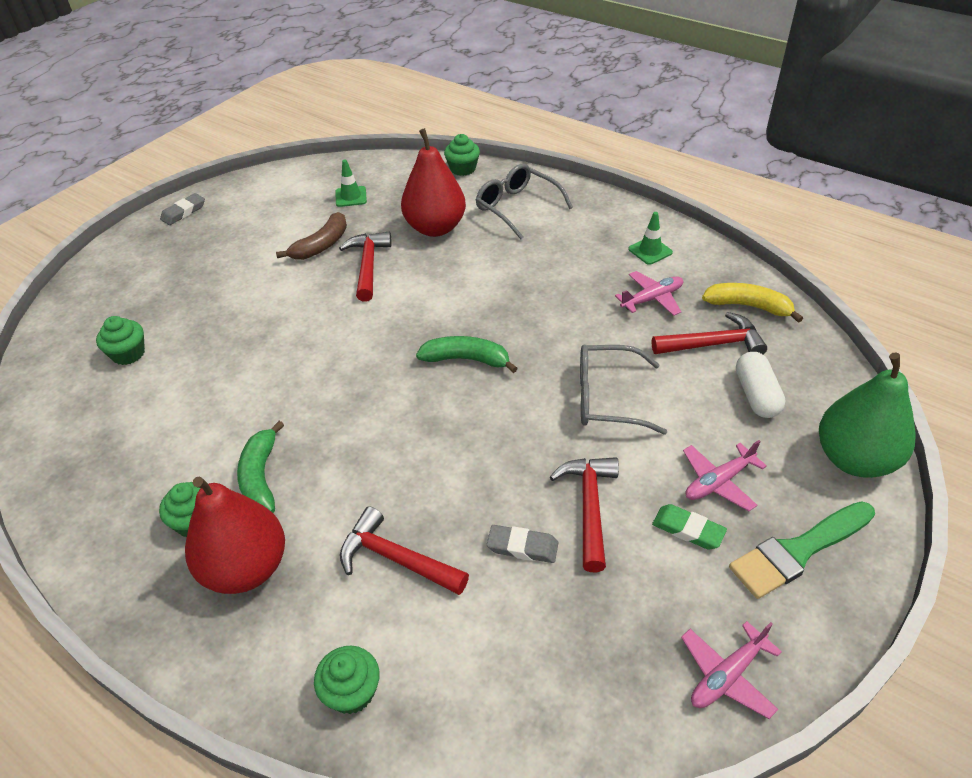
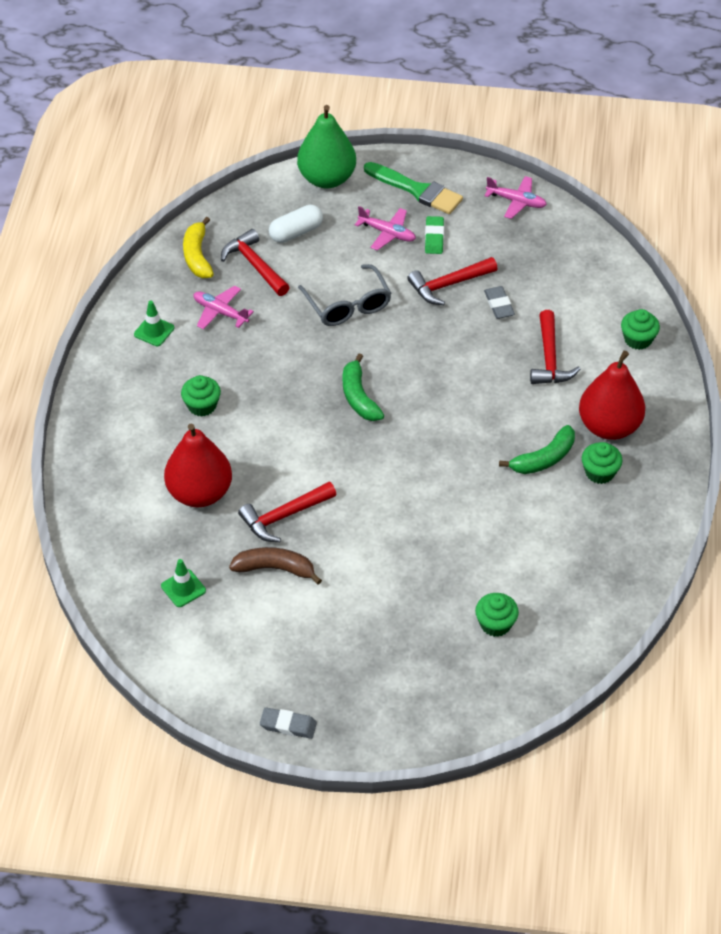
camera: 120 degrees left, 5 degrees up
(463, 169) = (84, 517): green cupcake -> green cupcake (202, 406)
(517, 207) = (133, 445): grey glasses -> none

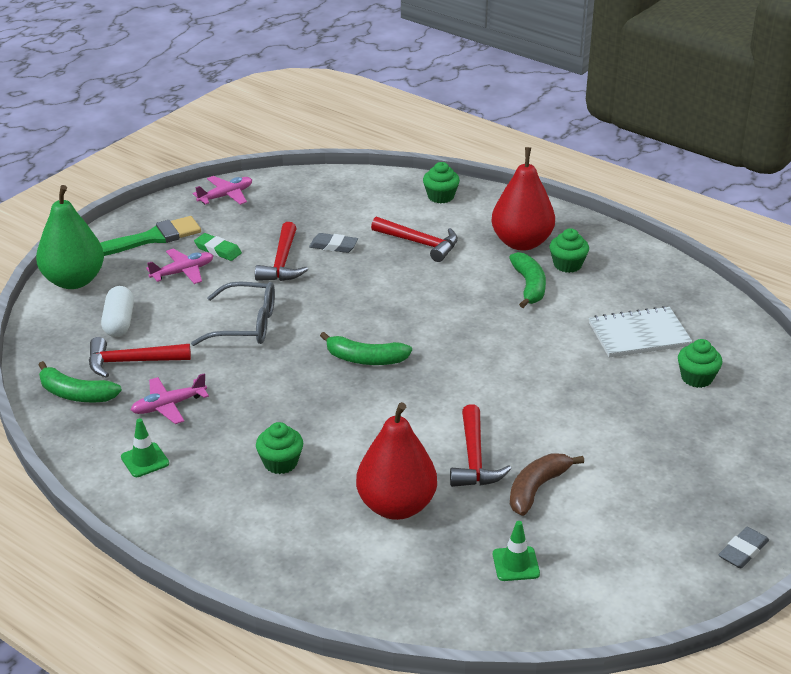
camera: 60 degrees left, 15 degrees down
(197, 256) = (76, 394): yellow banana -> green banana
(529, 562) = (639, 335): none -> white notebook

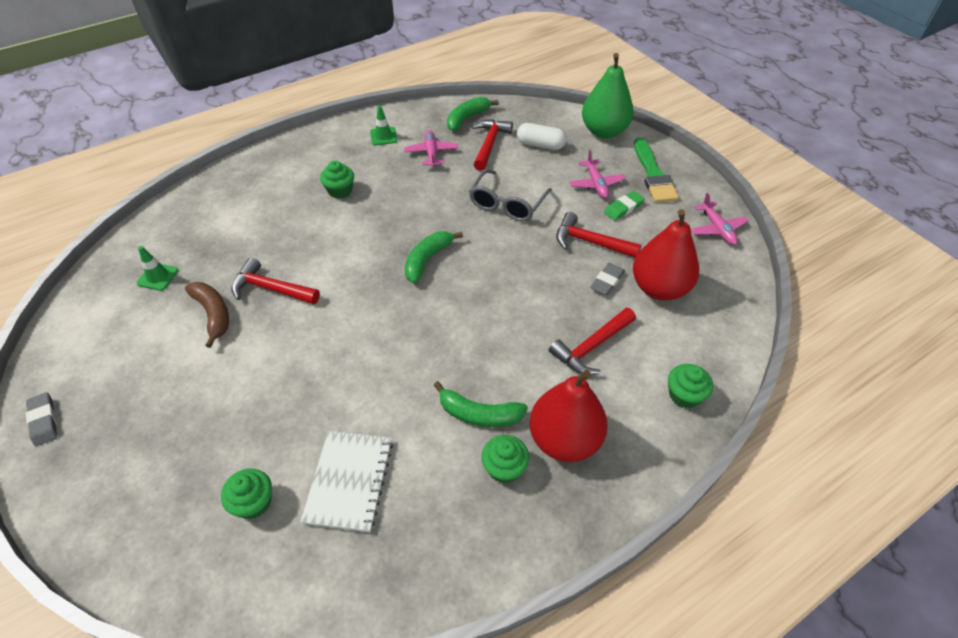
camera: 110 degrees right, 15 degrees up
(396, 506) = (258, 234): red pear -> red pear (659, 288)

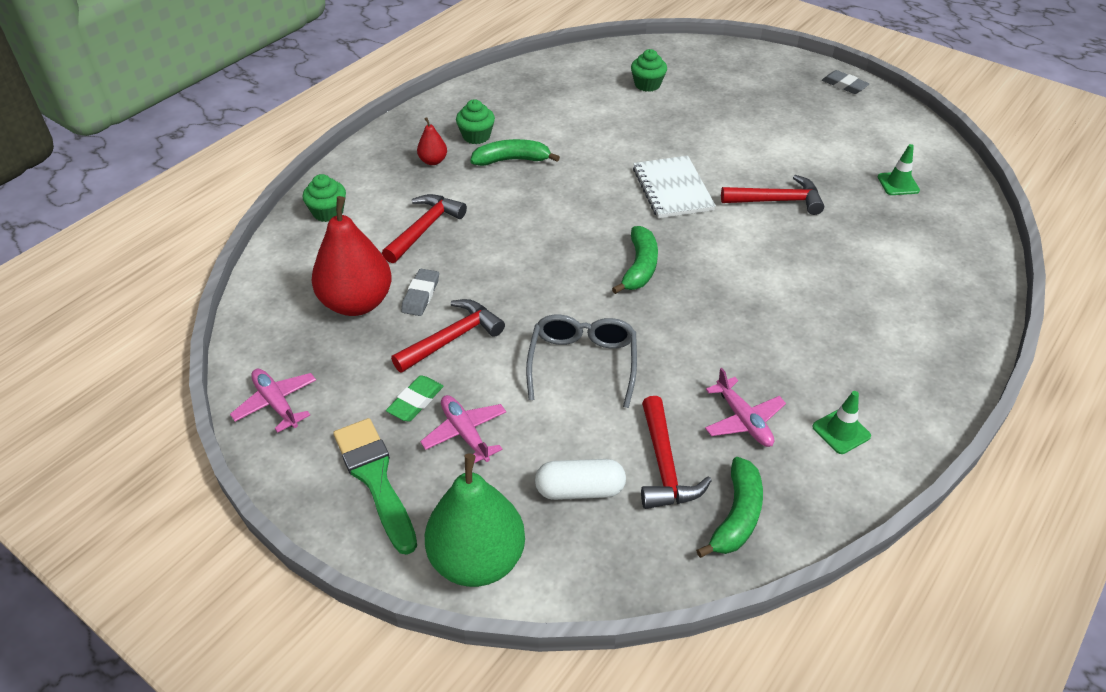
camera: 160 degrees right, 5 degrees down
(213, 314) = (806, 169): brown banana -> none
(340, 190) = (815, 322): green cupcake -> none
(349, 481) = (589, 106): white notebook -> white notebook (672, 189)
(564, 439) = (433, 161): red pear -> red pear, size x0.46
(590, 242) = (452, 338): red hammer -> red hammer turned 45 degrees counterclockwise

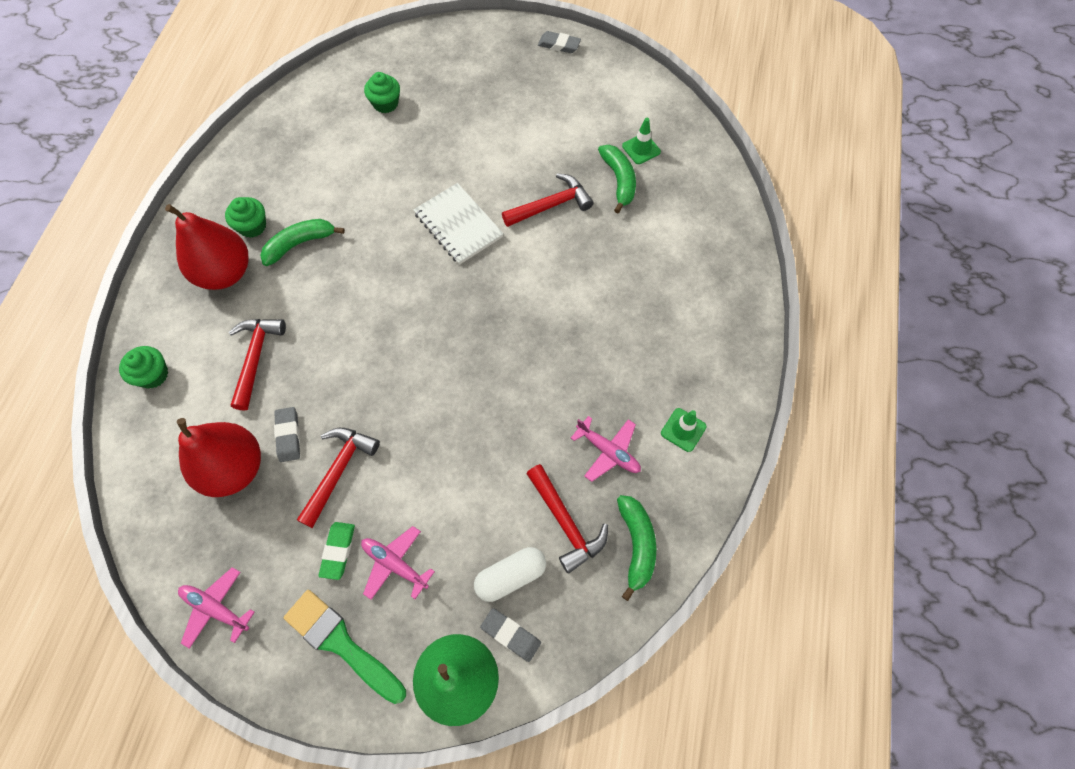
camera: 25 degrees left, 20 degrees up
(433, 161) = (225, 273): red pear -> red pear, size x2.19
(553, 542) = (510, 635): none -> grey eraser
(582, 363) = (460, 449): grey glasses -> none
(639, 267) = (465, 326): green banana -> green banana (619, 181)

